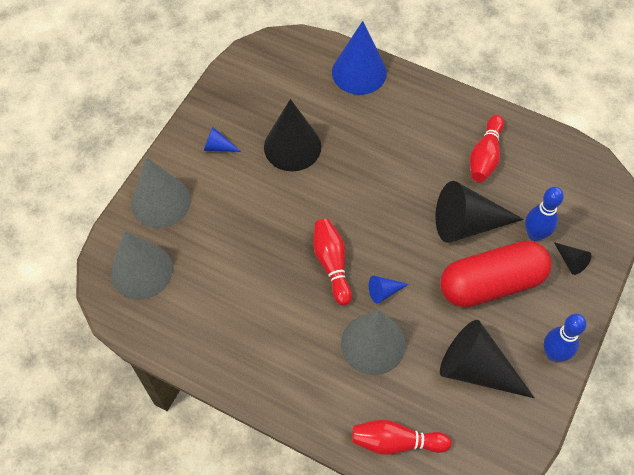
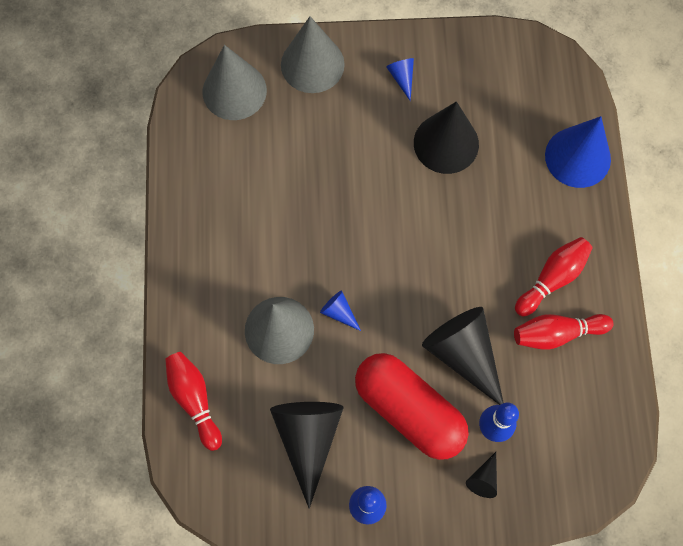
camera: 60 degrees right, 10 degrees up
(332, 264) = (339, 249): red bowling pin -> red bowling pin (552, 279)

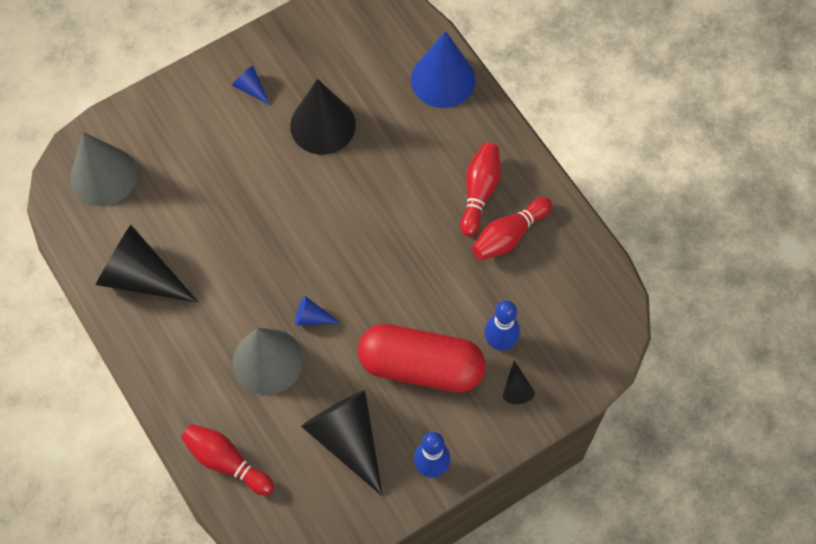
camera: 30 degrees left, 5 degrees down
(312, 64) = (162, 116): grey cone -> none
(463, 354) = (440, 294): black cone -> black cone (140, 276)

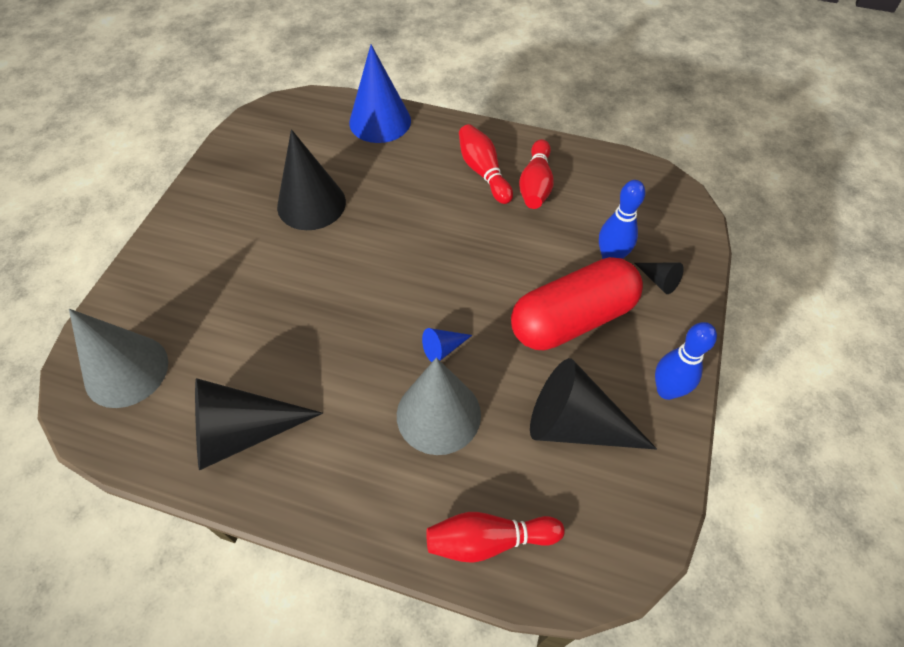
camera: 40 degrees left, 10 degrees down
(251, 88) = (221, 216): blue cone -> none

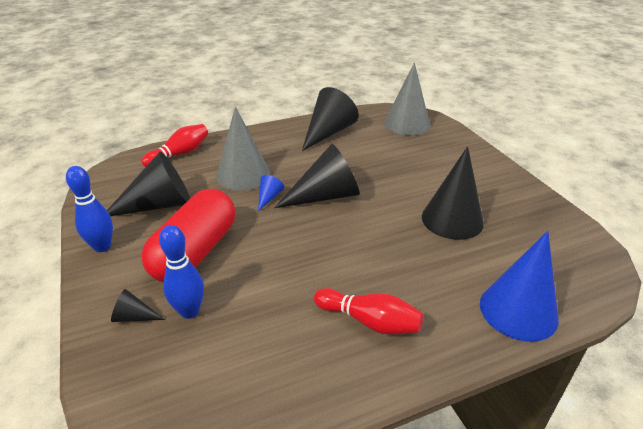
camera: 140 degrees right, 20 degrees down
(383, 309) = (326, 196): none -> black cone
(535, 185) = (310, 340): red bowling pin -> none

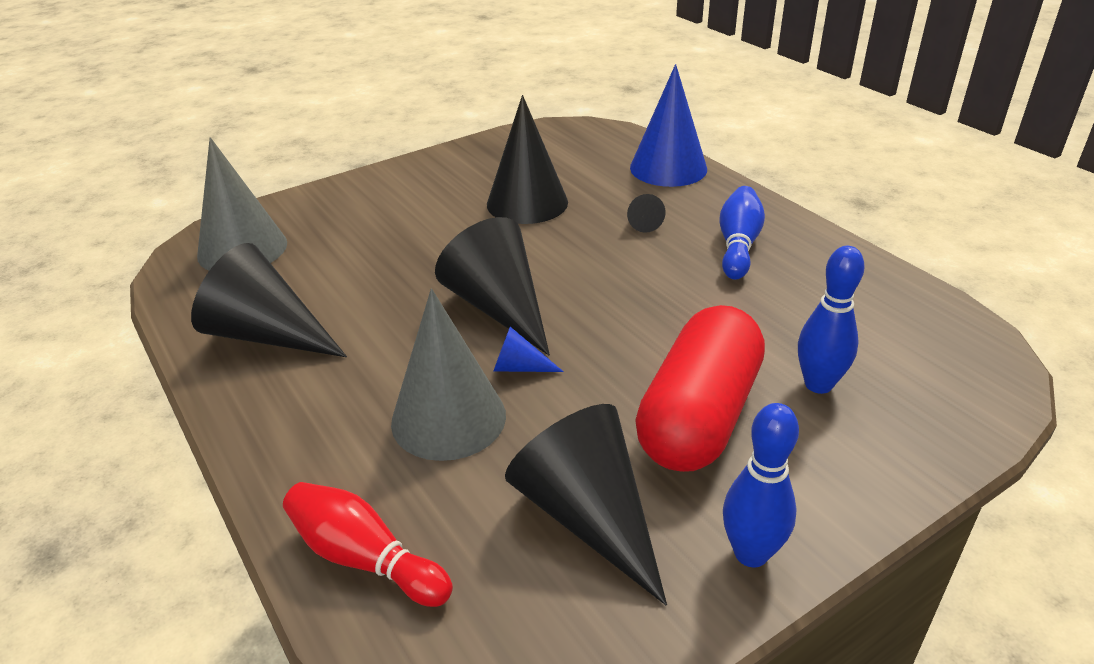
camera: 100 degrees left, 0 degrees up
(134, 317) = (866, 438): black cone -> black cone (643, 222)
(195, 252) = (699, 416): red capsule -> red capsule turned 75 degrees counterclockwise
(369, 321) = (738, 245): red bowling pin -> blue bowling pin

